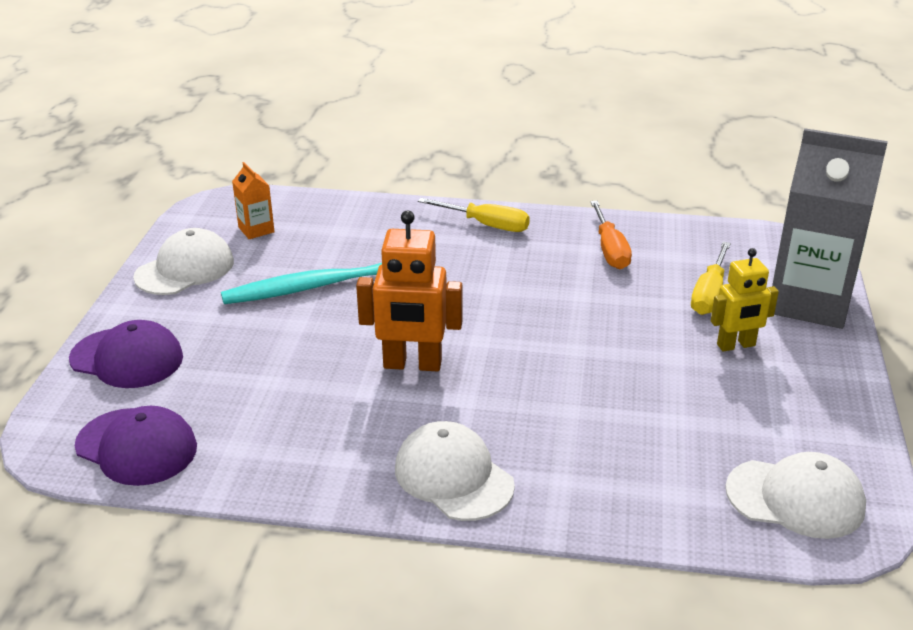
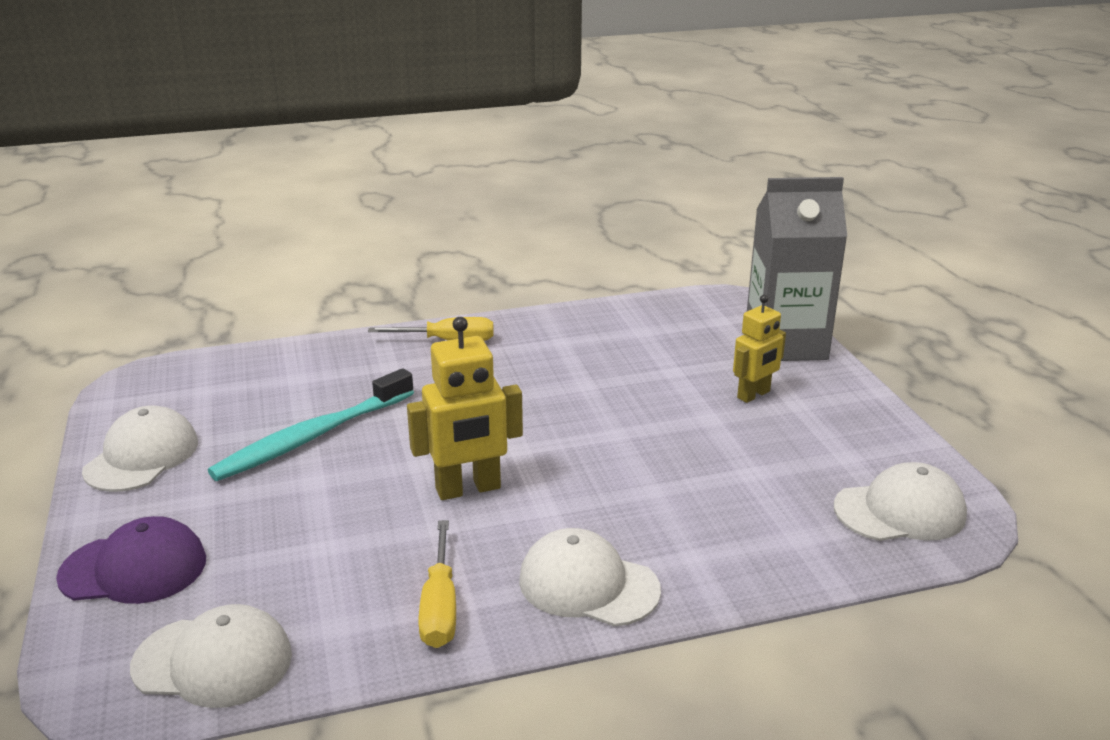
camera: 25 degrees left, 5 degrees down
(136, 447) = (213, 661): purple cap -> white cap
(256, 230) = (200, 397): orange carton -> none
(412, 365) = (468, 489): orange robot -> yellow robot
(610, 250) = (582, 338): orange screwdriver -> none
(709, 294) = (698, 356): yellow screwdriver -> yellow screwdriver (440, 606)

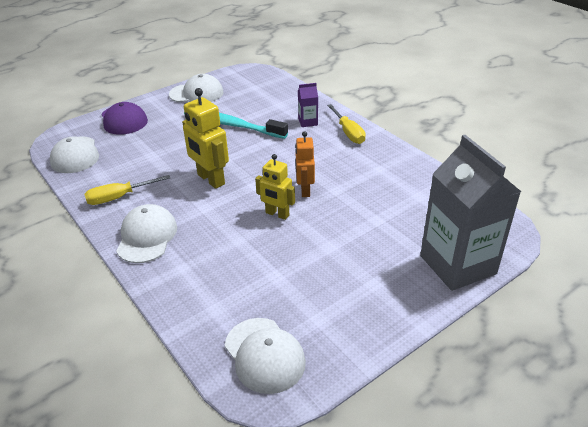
camera: 70 degrees right, 10 degrees up
(382, 365) = (308, 122): none -> purple carton
(568, 408) = (305, 190): none -> orange robot
(754, 395) = (371, 261): yellow robot -> yellow robot (277, 214)

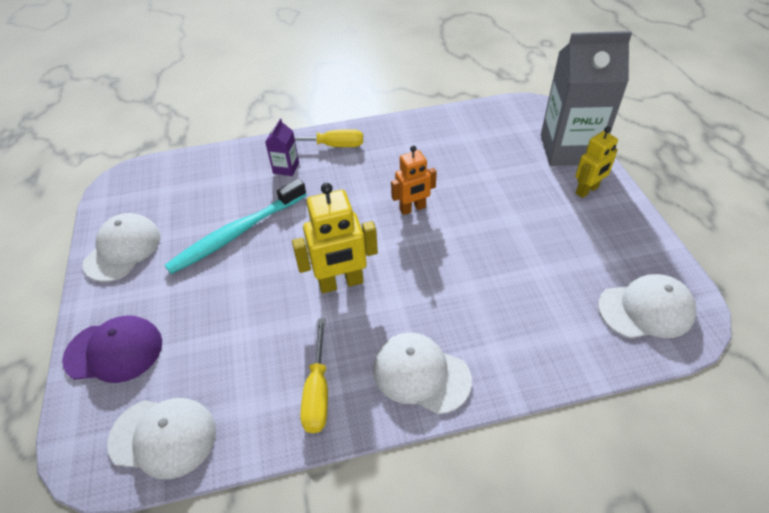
camera: 65 degrees left, 10 degrees up
(277, 214) = (441, 242): yellow robot -> yellow robot (587, 190)
(305, 190) = (412, 209): orange robot -> orange robot turned 45 degrees counterclockwise

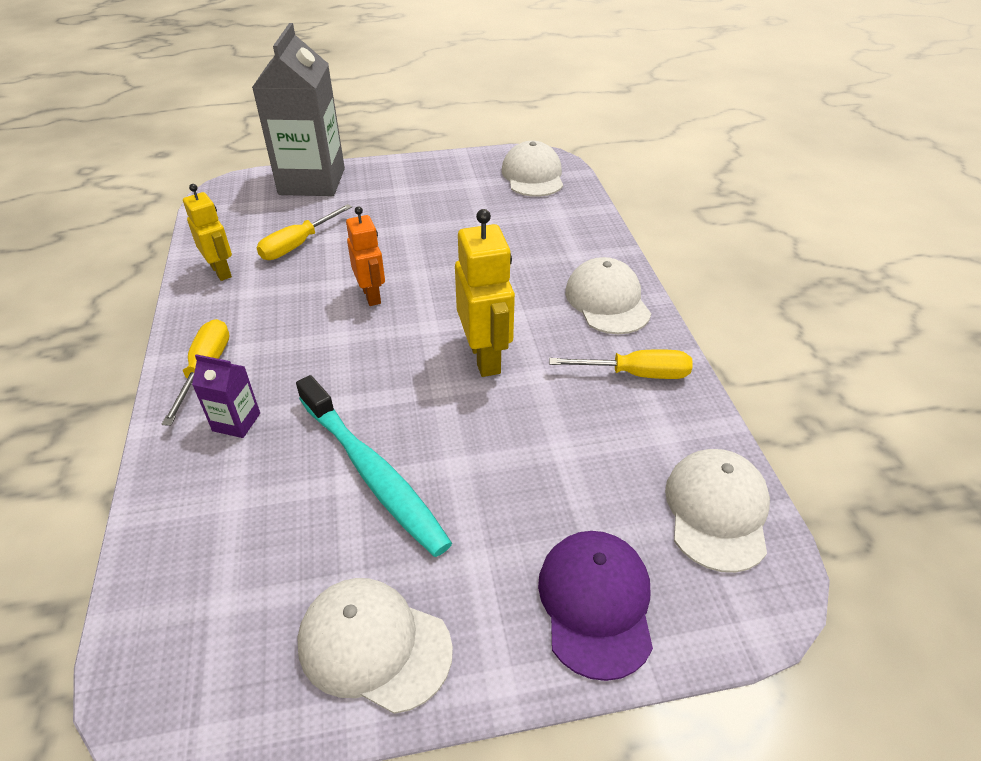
camera: 90 degrees left, 5 degrees down
(421, 374) = (607, 301): white cap -> white cap turned 135 degrees clockwise
(472, 159) = (298, 245): none -> yellow screwdriver
(587, 190) = (380, 180): yellow robot -> yellow robot (221, 271)

